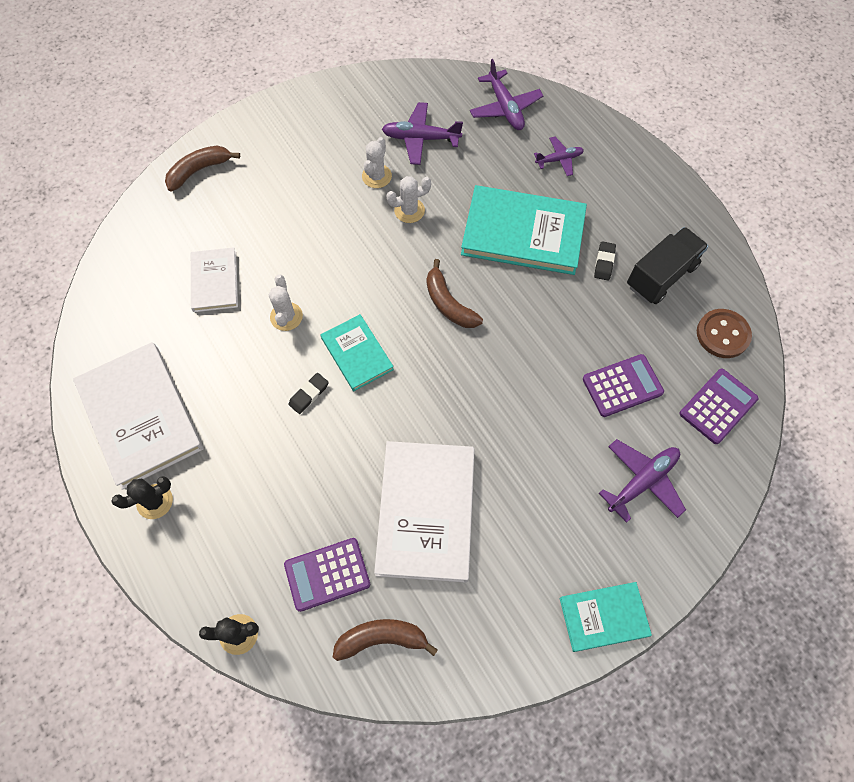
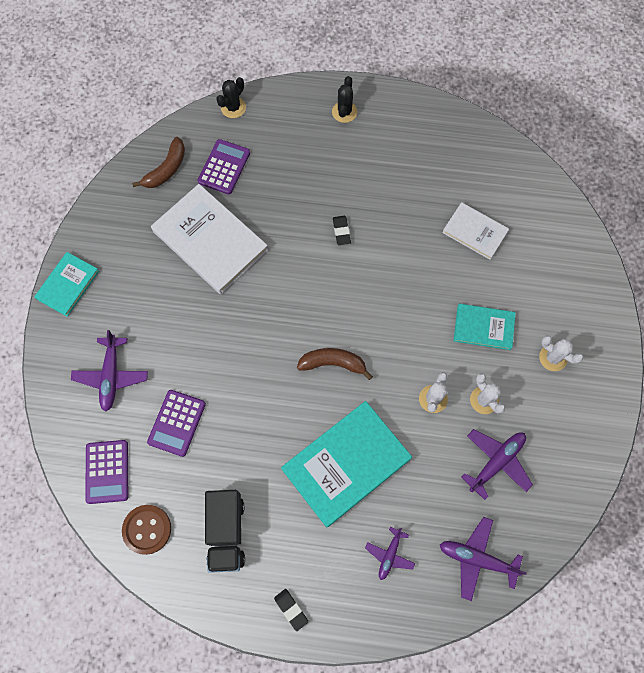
camera: 130 degrees right, 5 degrees up
(141, 416) = (406, 135): white book -> none
(199, 170) = (586, 282): brown banana -> none
(286, 316) = (410, 256): white cactus -> white cactus (553, 357)
(357, 354) = (345, 278): turquoise book -> turquoise book (483, 327)
(604, 262) = (272, 500): black eraser -> black eraser (291, 609)

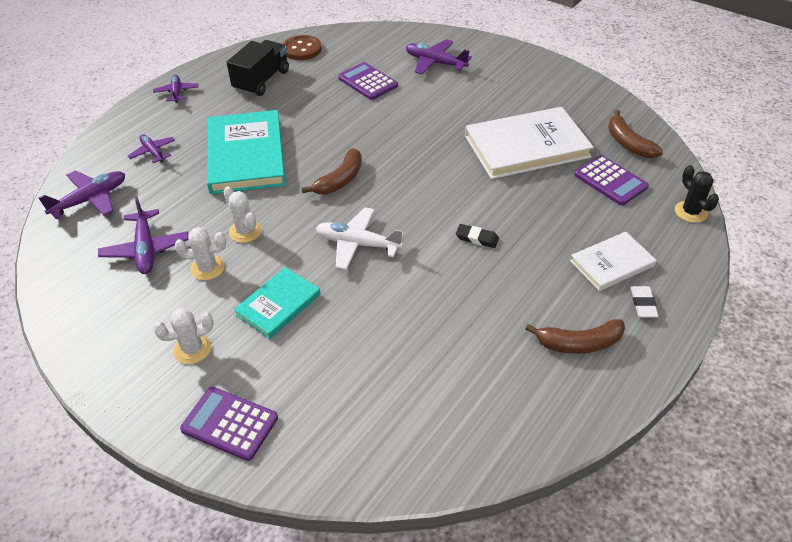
camera: 120 degrees right, 25 degrees down
(68, 285) = (535, 62): turquoise book -> none
(107, 471) = (360, 44): purple calculator -> purple calculator (230, 424)
(226, 532) = (261, 81): black truck -> black truck turned 90 degrees clockwise
(291, 609) = (176, 92): black eraser -> purple plane
(344, 112) = (643, 304): black cactus -> white eraser
(395, 308) = (357, 244): none -> white plane
(400, 136) = (579, 343): none -> brown banana
(475, 232) = (396, 354): white book -> white book (612, 263)

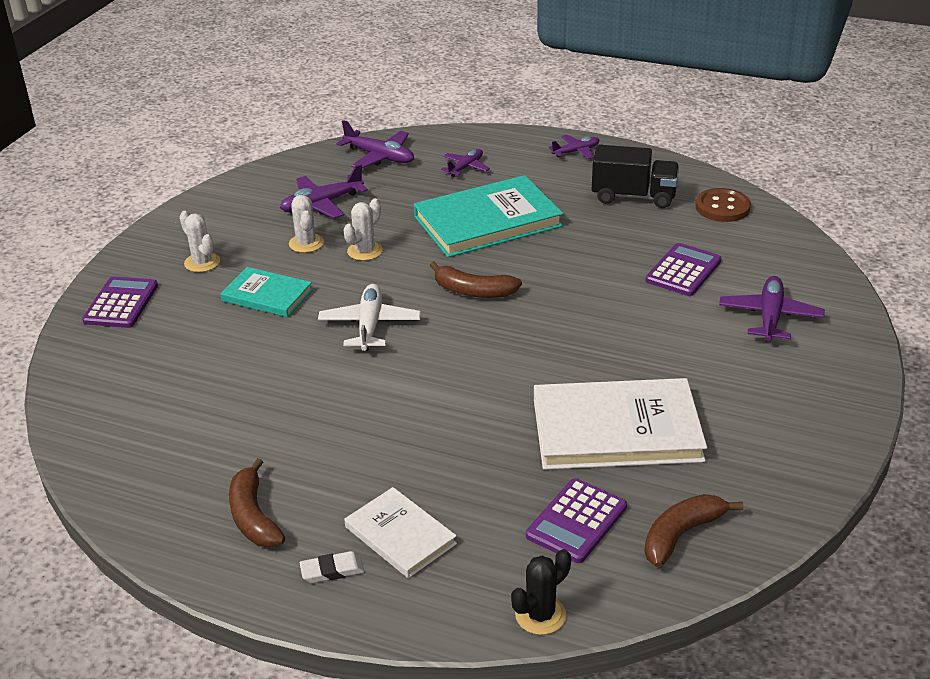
camera: 75 degrees right, 10 degrees down
(477, 238) = (409, 411): black eraser -> none
(526, 146) = (616, 429): white book -> white book turned 60 degrees counterclockwise

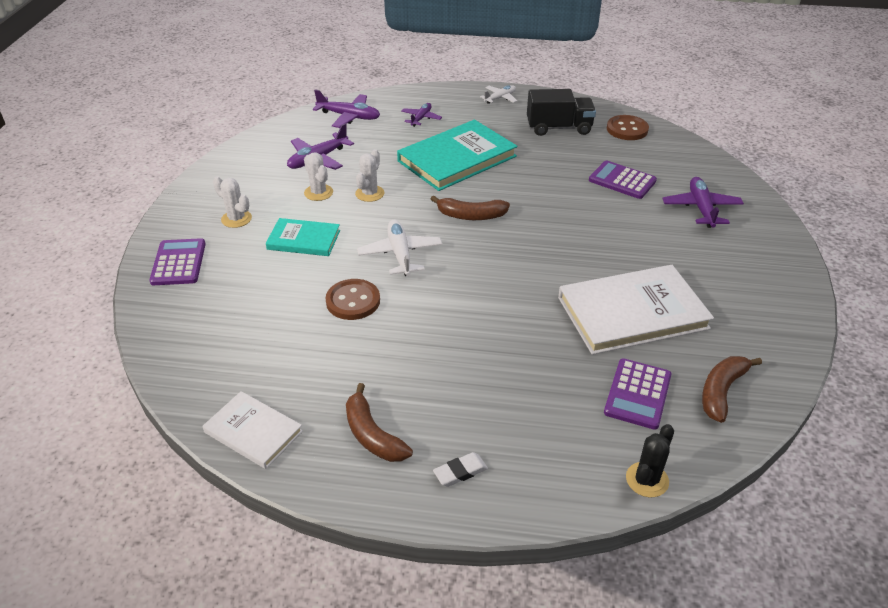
camera: 15 degrees left, 5 degrees up
(293, 371) = (353, 301): none -> brown button
(400, 535) = (503, 430): white book -> white book (253, 432)
(576, 152) = (500, 98): purple plane -> white plane
(683, 271) = (622, 181): purple calculator -> purple calculator turned 75 degrees counterclockwise

